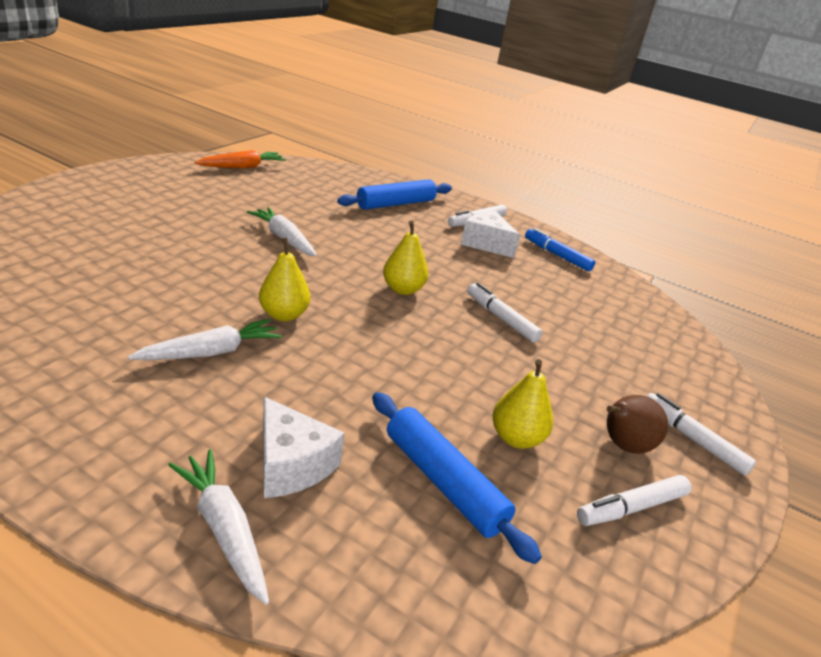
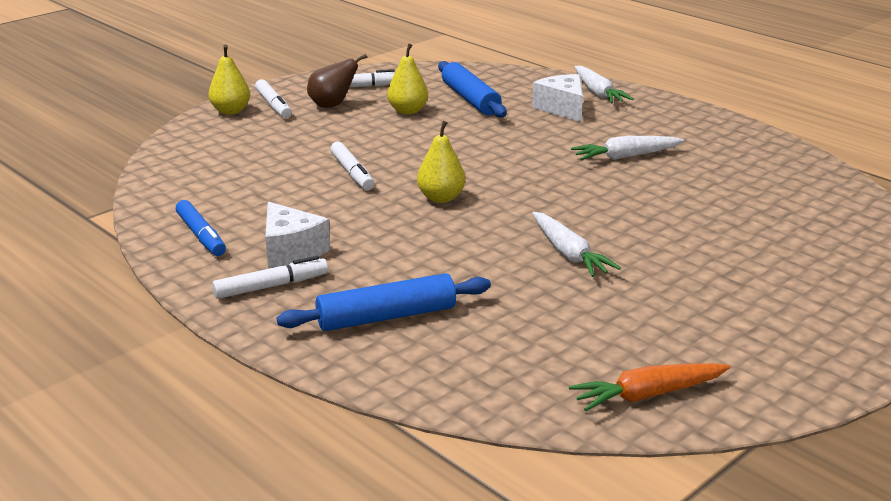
camera: 160 degrees left, 5 degrees down
(284, 315) = (568, 179): yellow pear -> yellow pear (231, 111)

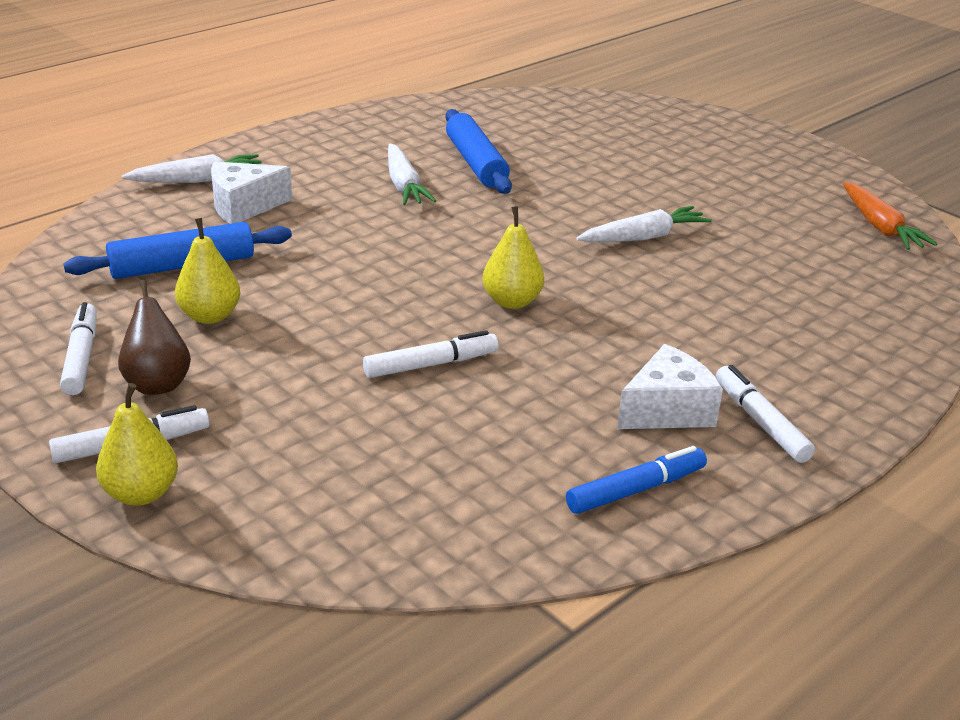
camera: 90 degrees left, 5 degrees up
(387, 317) = (803, 344): blue rolling pin -> blue rolling pin (476, 163)

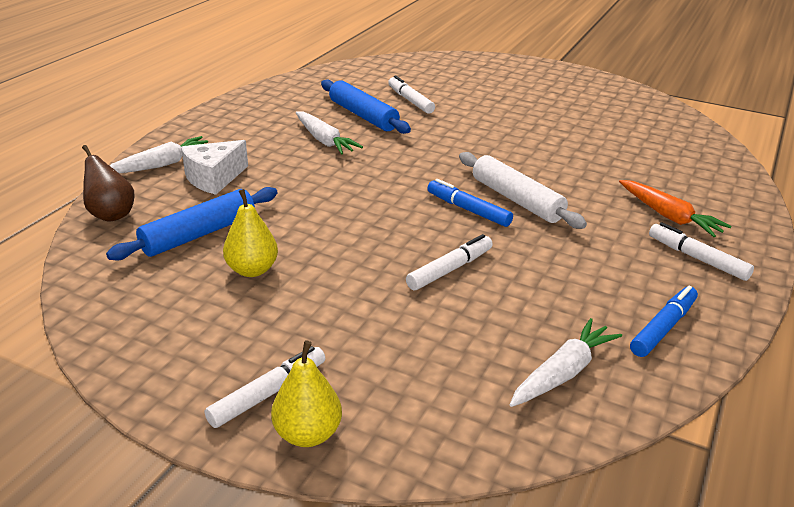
camera: 20 degrees left, 0 degrees up
(81, 357) = (169, 329): white marker -> white marker (410, 100)
(157, 383) = (250, 335): brown pear -> brown pear (111, 214)
(512, 301) = (468, 210): yellow pear -> blue marker
(584, 302) = (517, 200): none -> white rolling pin
(643, 237) = (517, 147): white carrot -> white carrot (563, 373)
(667, 410) = (634, 264): white cheese -> none
(880, 227) = (653, 113): orange carrot -> orange carrot (668, 216)

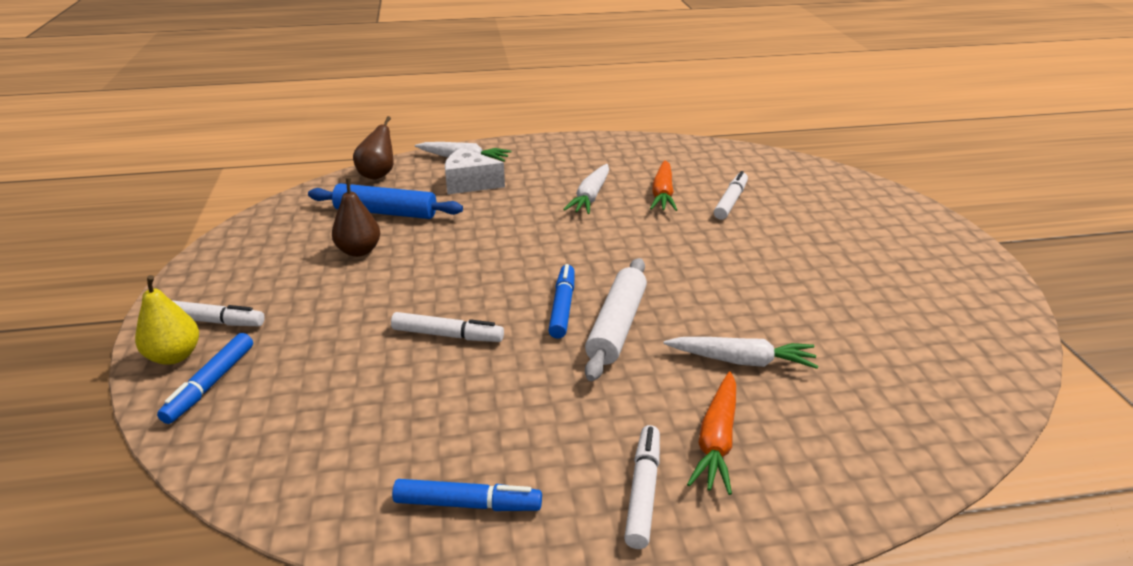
camera: 55 degrees right, 0 degrees up
(252, 270) = (359, 251): yellow pear -> brown pear
(363, 116) = (662, 194): blue rolling pin -> orange carrot
(386, 419) = (210, 384): none -> blue marker
(563, 373) = (335, 457): white carrot -> white carrot (741, 361)

